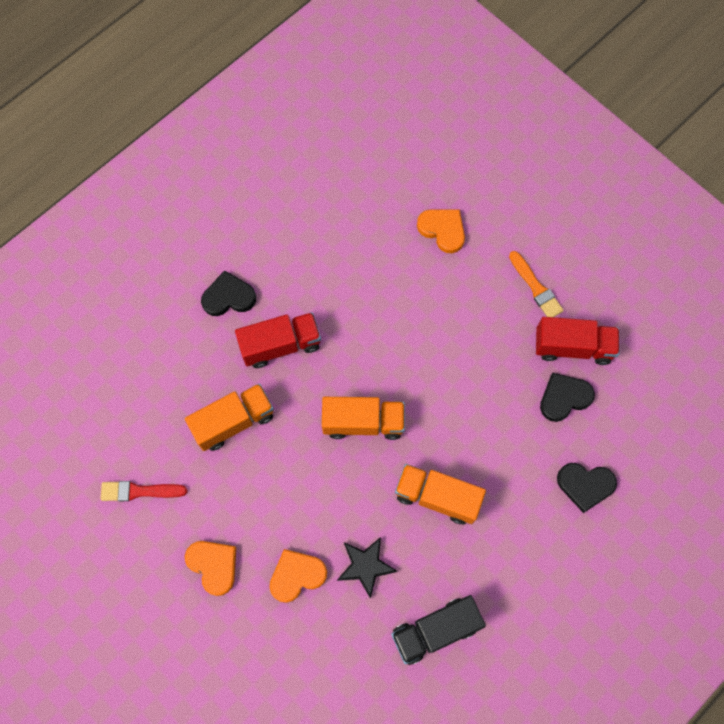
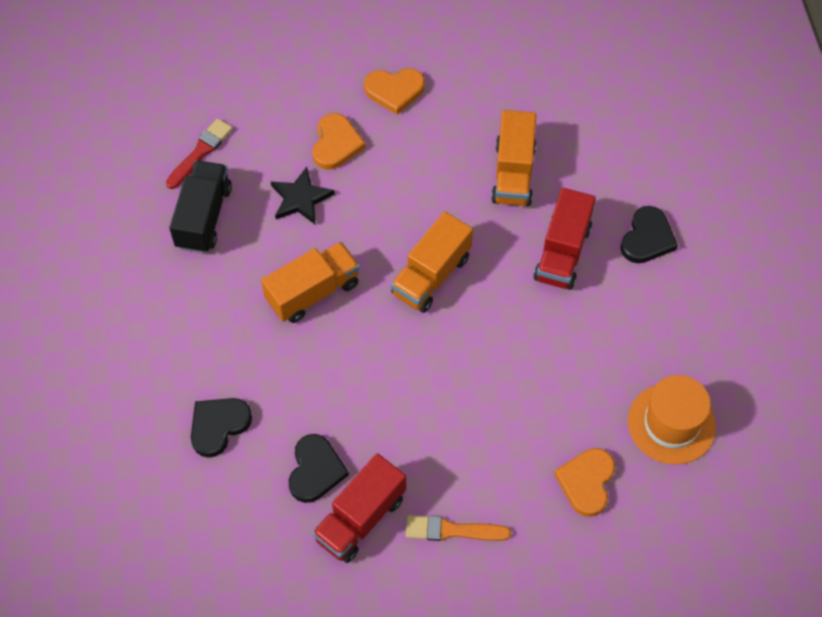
camera: 125 degrees right, 10 degrees down
(139, 491) = (503, 72): red brush -> red brush (200, 152)
(364, 204) = (671, 423): none -> orange hat
(442, 230) = (586, 482): orange heart -> orange heart turned 120 degrees clockwise

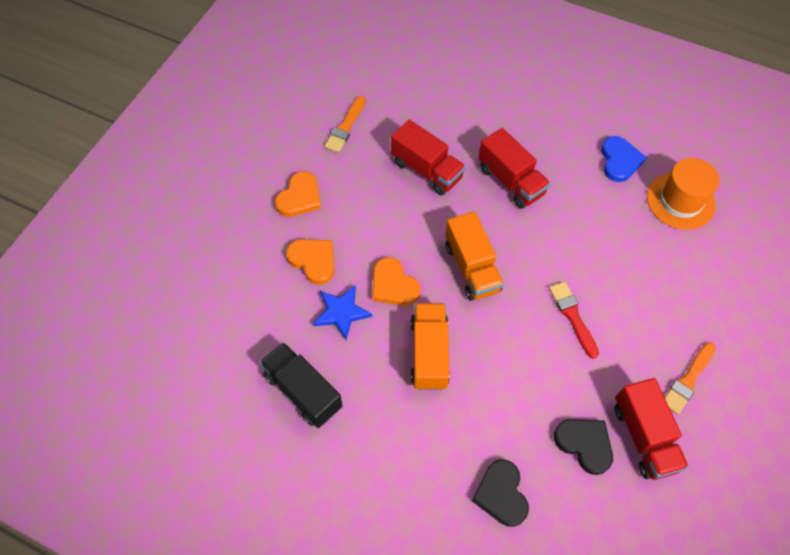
camera: 55 degrees left, 0 degrees up
(200, 152) = (241, 357): red brush -> red brush (572, 316)
(300, 198) = (341, 312): black star -> blue star
(506, 76) = (345, 127): none -> orange brush
(513, 173) = (426, 170): orange truck -> red truck
(586, 482) = (696, 274): orange heart -> orange heart (393, 285)
(647, 238) = (533, 129): black heart -> none
(675, 339) = (619, 161): none -> blue heart

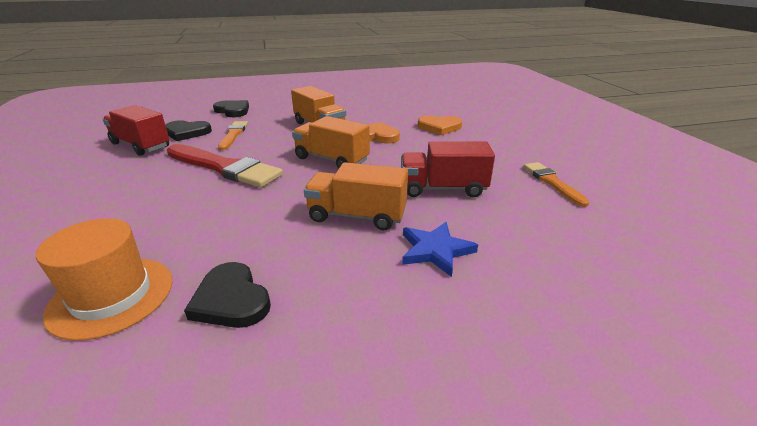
camera: 140 degrees right, 30 degrees down
(300, 197) = (498, 141): orange heart -> none
(303, 391) = (372, 102): black truck -> none
(341, 312) = (391, 120): blue star -> blue star (435, 250)
(510, 181) = (357, 216): red truck -> orange truck
(572, 316) = (225, 168): red brush -> red brush, size x1.79
(619, 161) = (231, 300): blue heart -> black heart
(688, 380) = (101, 174): orange brush -> orange brush (233, 134)

